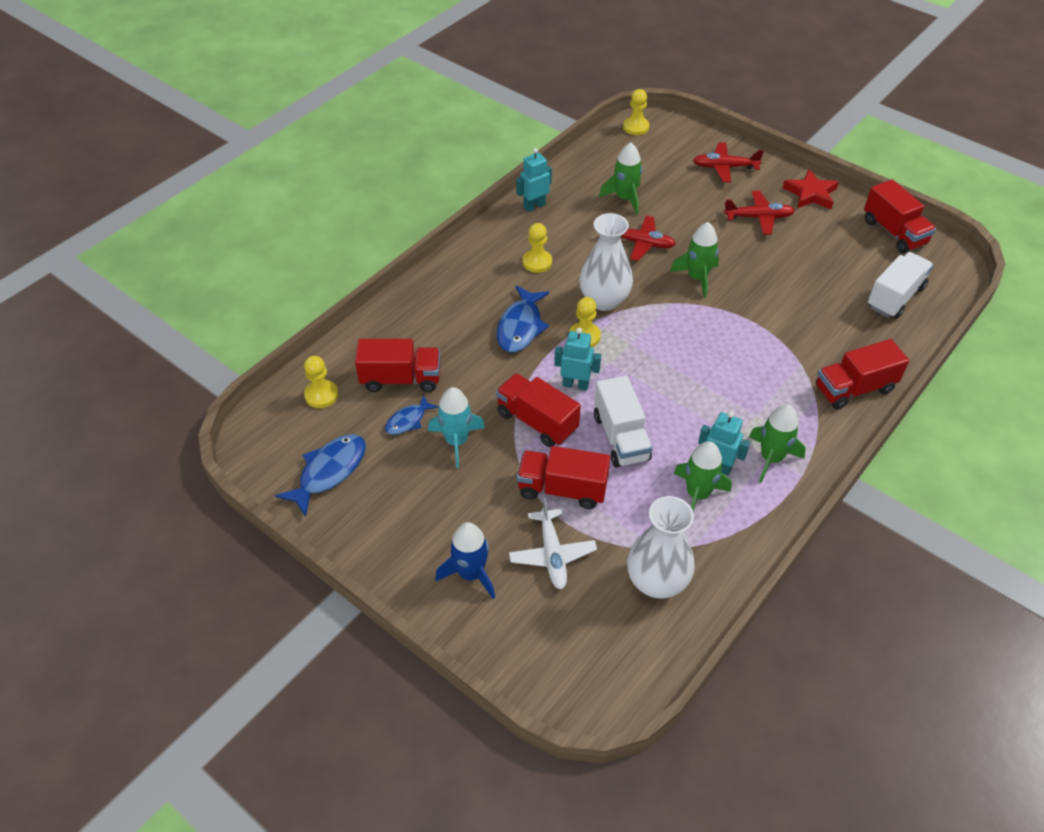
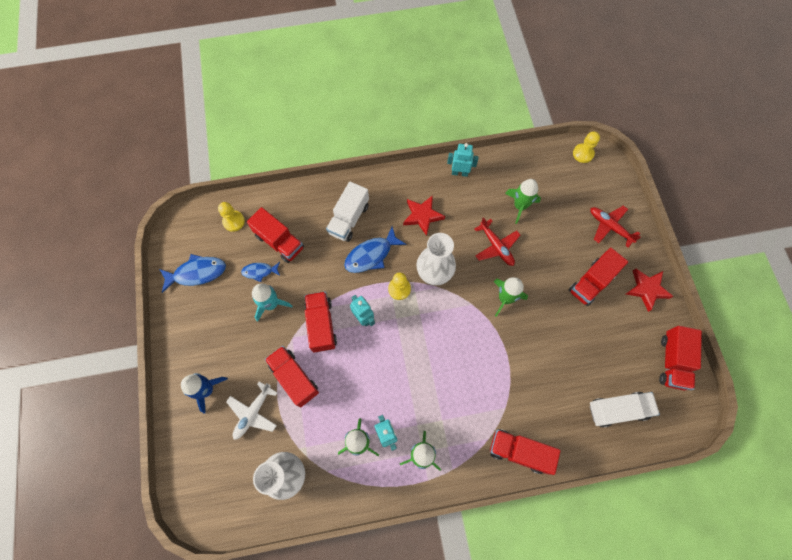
camera: 40 degrees right, 20 degrees up
(537, 262) = (422, 216): yellow pawn -> red star
(621, 437) = (354, 372): white truck -> white truck (349, 219)
(758, 217) = (591, 282): red plane -> red truck

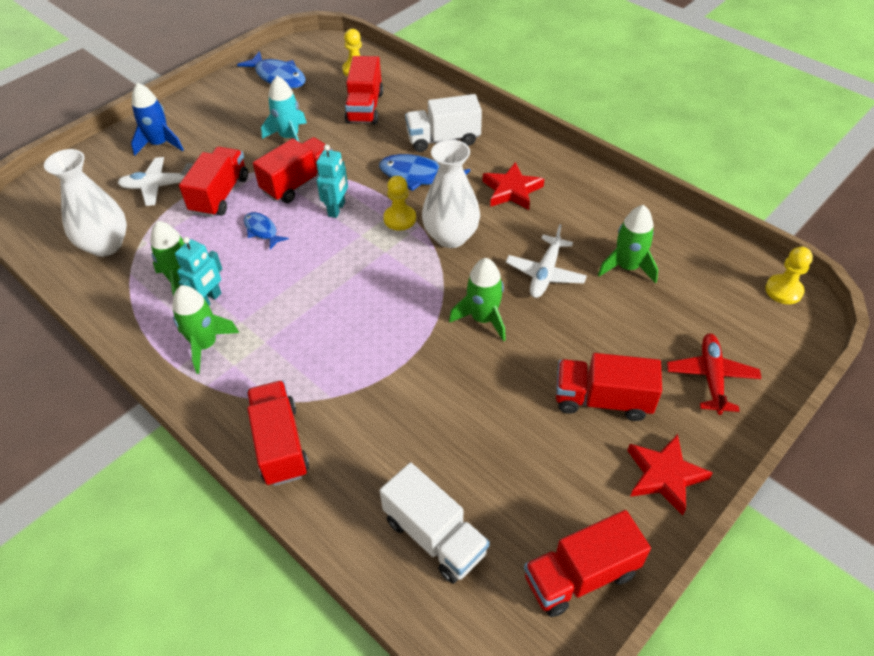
camera: 55 degrees right, 20 degrees down
(259, 271) = (318, 112): blue fish -> blue fish (262, 231)
(459, 173) = (604, 192): turquoise robot -> none
(496, 246) = (545, 274): red plane -> white plane

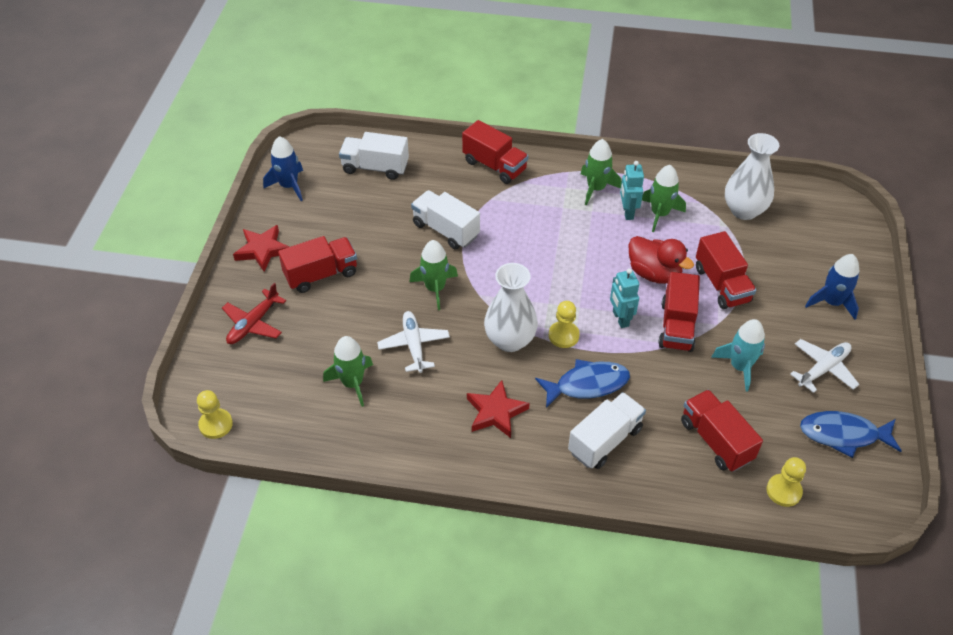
camera: 145 degrees right, 0 degrees up
(158, 186) = (776, 267): white plane -> white plane (823, 369)
(262, 231) = (654, 273): blue fish -> red duck
(417, 382) = (446, 230): none -> white truck
(580, 575) = (289, 186): red truck -> blue rocket
(711, 377) = (253, 324): red plane -> red plane turned 60 degrees clockwise

